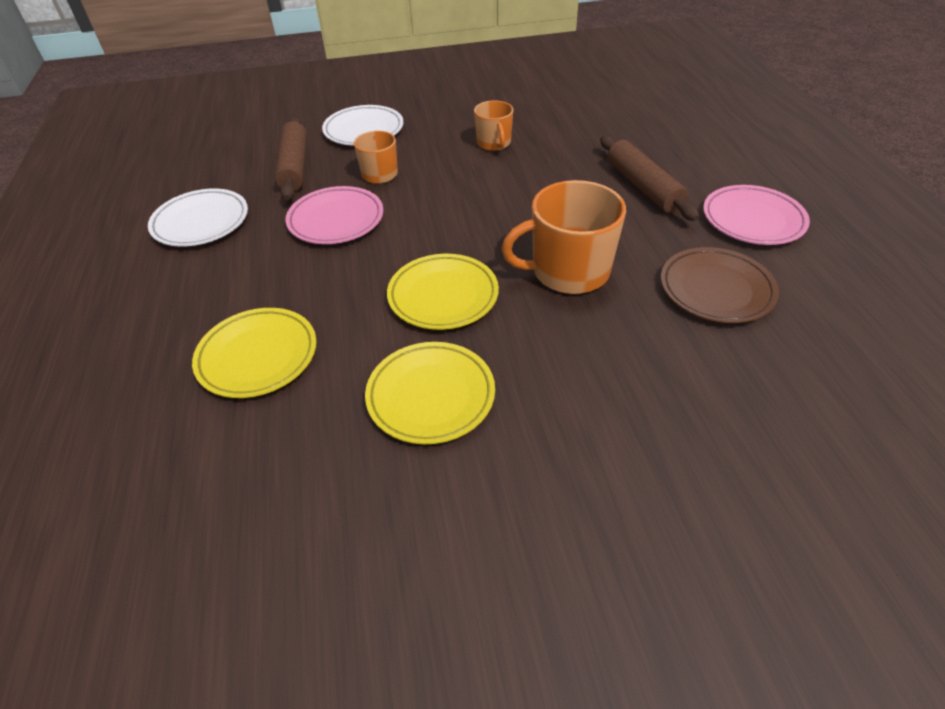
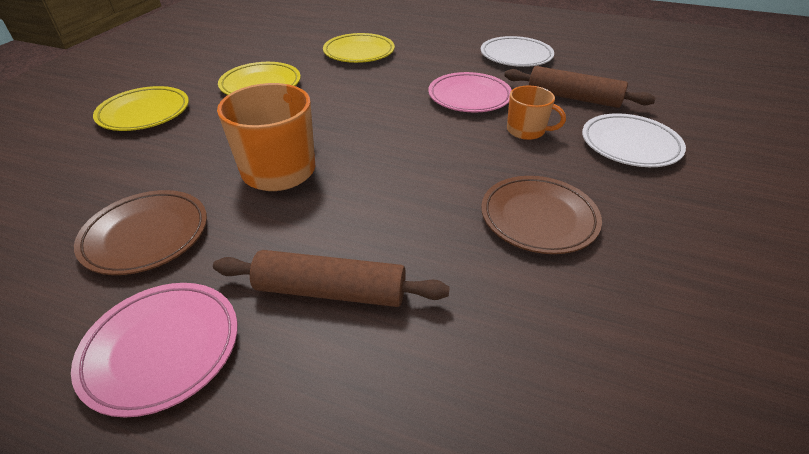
camera: 120 degrees right, 5 degrees down
(443, 296) = (330, 111): yellow plate -> yellow plate (144, 113)
(494, 143) = (538, 218): orange mug -> brown plate

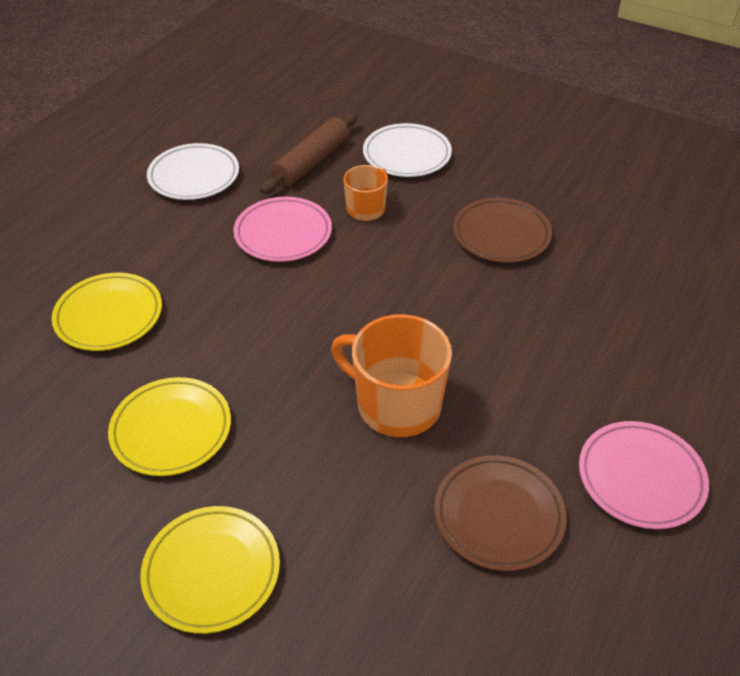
camera: 80 degrees left, 5 degrees up
(331, 291) = (579, 369): brown rolling pin -> none

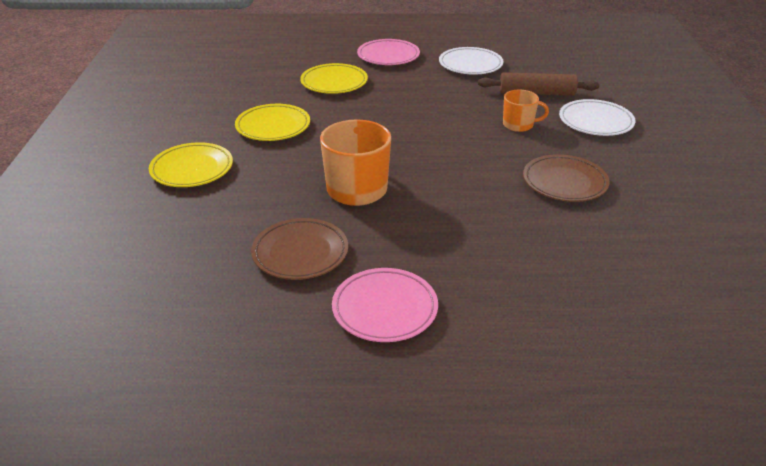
camera: 60 degrees right, 10 degrees down
(283, 234) = (458, 106): pink plate -> pink plate (388, 56)

